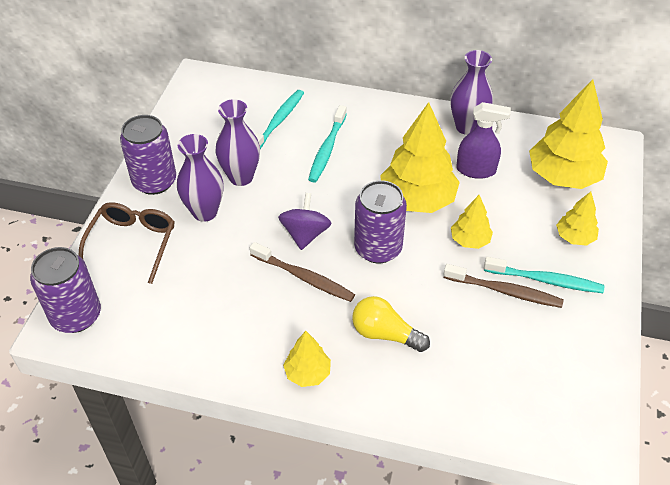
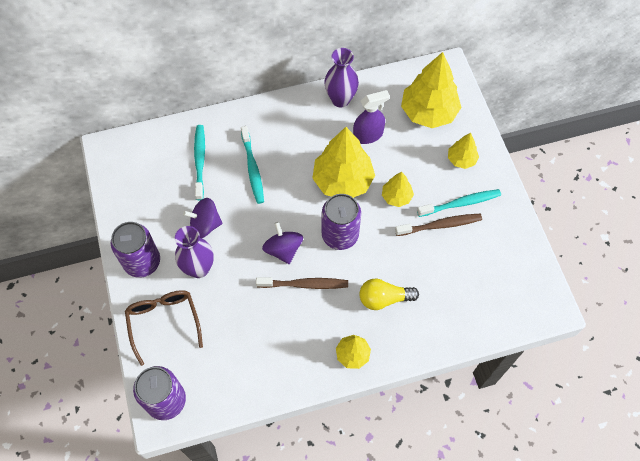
camera: 30 degrees left, 15 degrees up
(241, 177) = (205, 225): purple vase -> purple spinning top

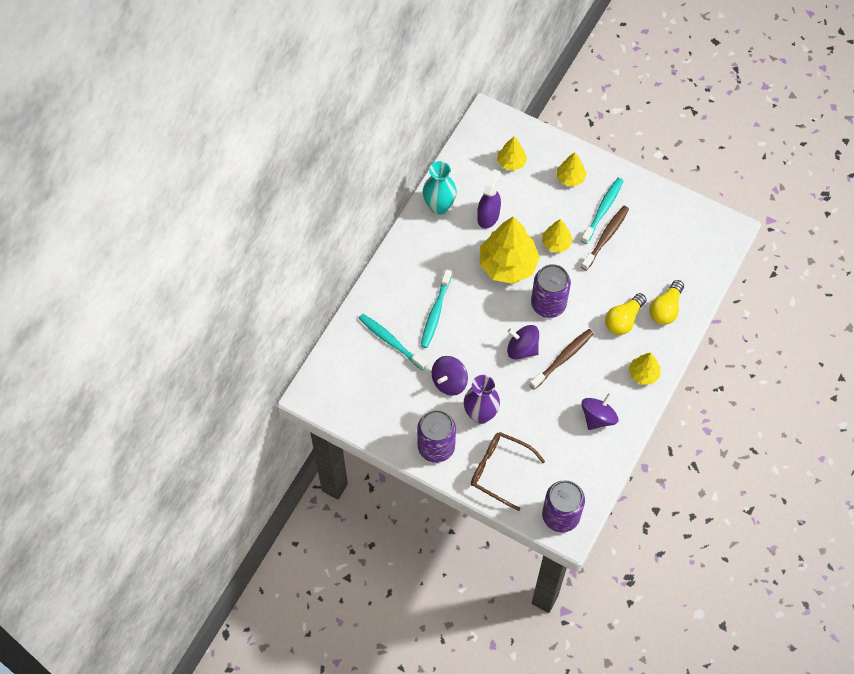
camera: 45 degrees left, 0 degrees up
(252, 169) = (435, 312): turquoise toothbrush -> turquoise toothbrush turned 75 degrees clockwise
(279, 354) = (598, 417): none -> purple spinning top
(340, 99) = (439, 206): purple vase -> turquoise vase
(427, 321) = (665, 309): none -> yellow light bulb
(428, 112) = (511, 162): yellow tree -> yellow tree, size x0.51

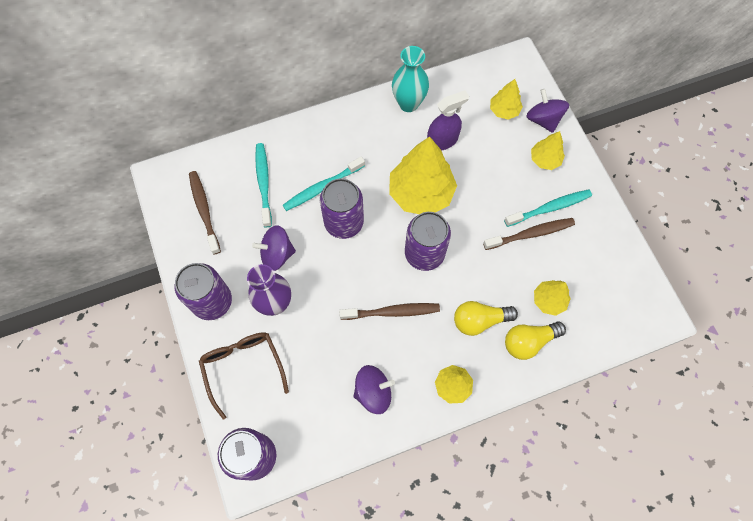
camera: 40 degrees right, 5 degrees up
(367, 392) = (204, 210): none -> brown toothbrush
(474, 325) = (344, 222): none -> purple can
(522, 348) = (365, 275): purple spinning top -> purple spinning top (543, 120)
(556, 243) = (480, 206): yellow tree -> yellow tree (548, 300)

